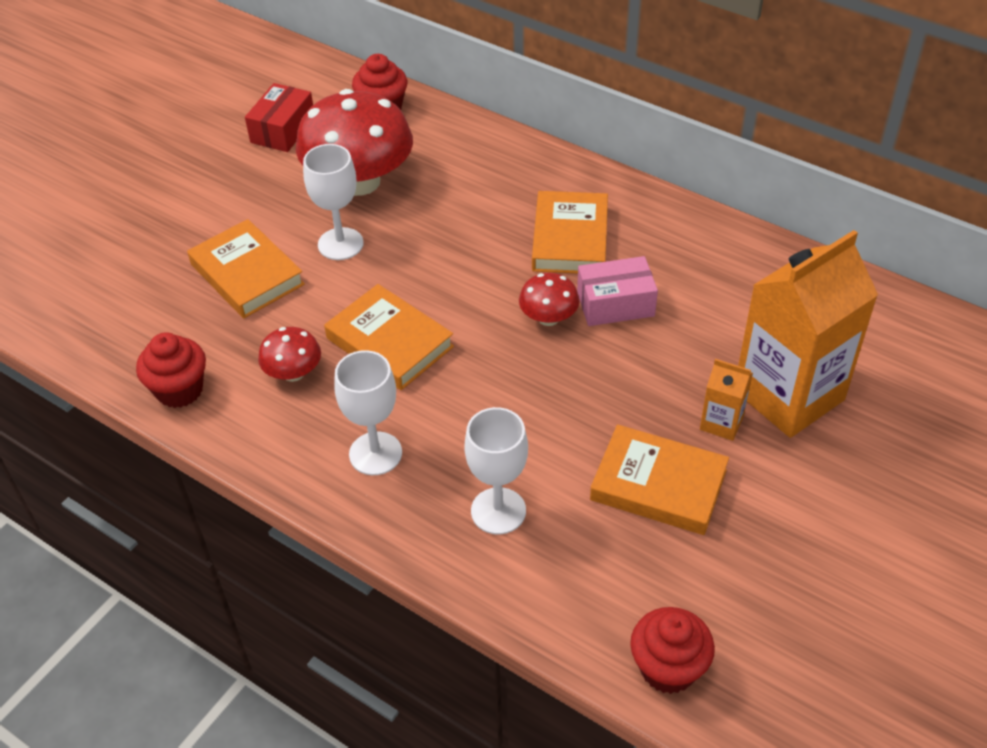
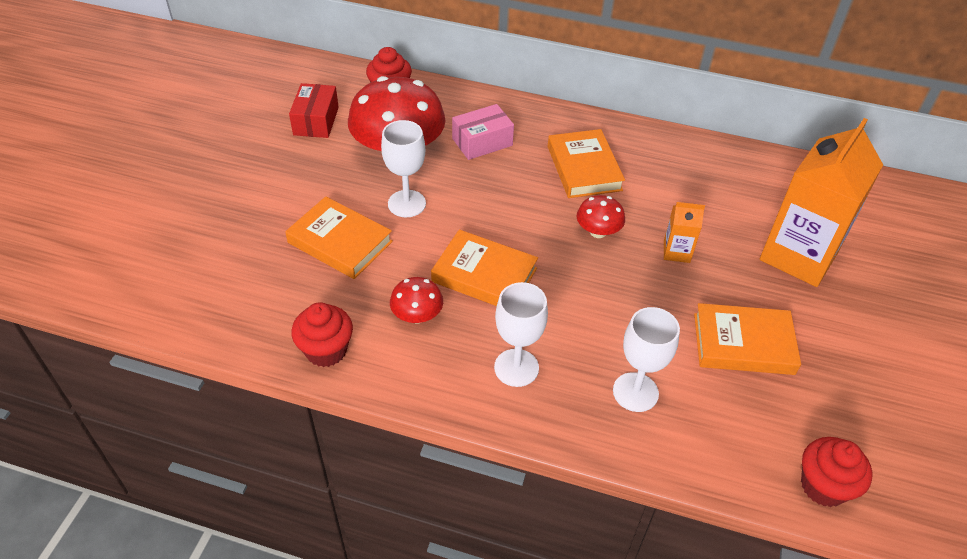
camera: 20 degrees left, 0 degrees up
(615, 304) = (642, 211): pink box -> pink box (482, 142)
(721, 423) = (763, 286): orange carton -> orange carton (676, 252)

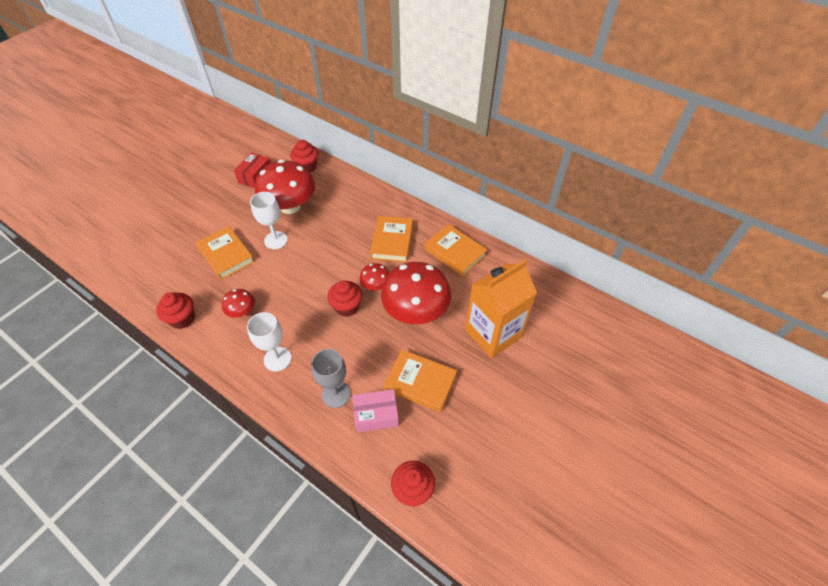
camera: 20 degrees right, 5 degrees up
(482, 142) = (341, 210): pink box -> pink box (376, 415)
(484, 275) = (293, 296): orange book -> orange book (455, 252)
(575, 270) = (347, 307): none -> red cupcake
(635, 392) = (336, 394): white goblet -> grey goblet
(676, 252) = (416, 311): orange carton -> red mushroom

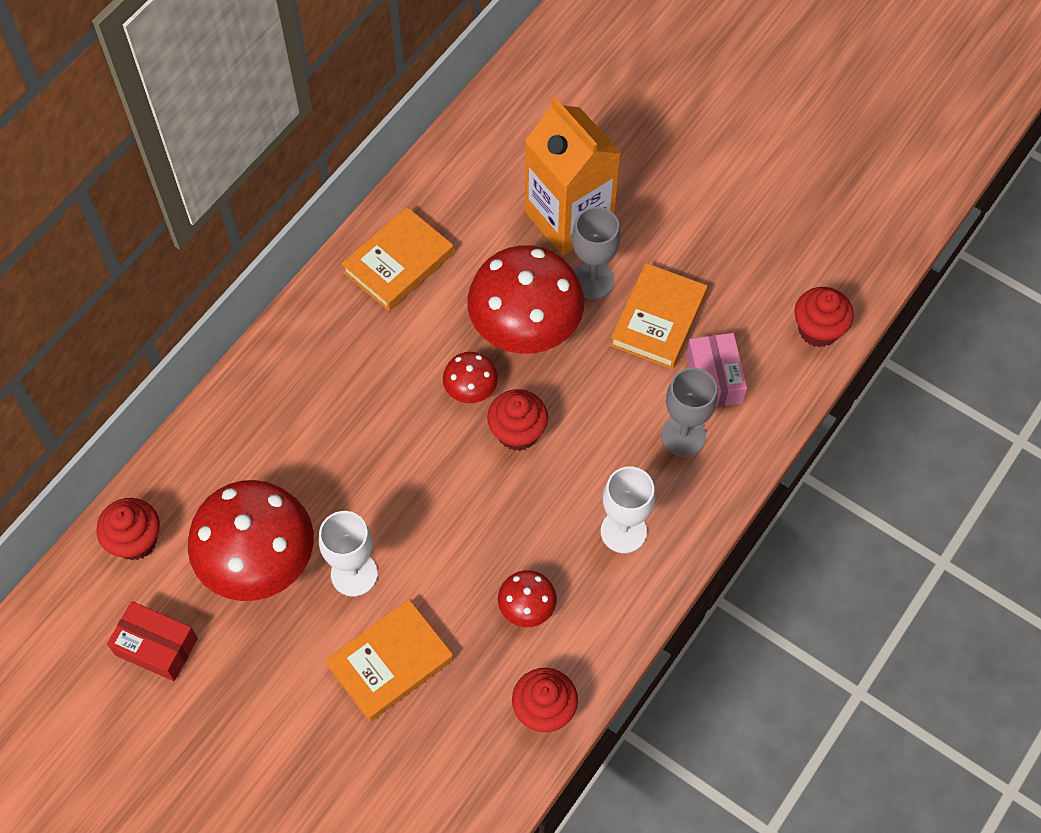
camera: 90 degrees left, 10 degrees up
(392, 241) = (367, 365): orange book -> none
(448, 346) = (592, 280): none -> grey goblet

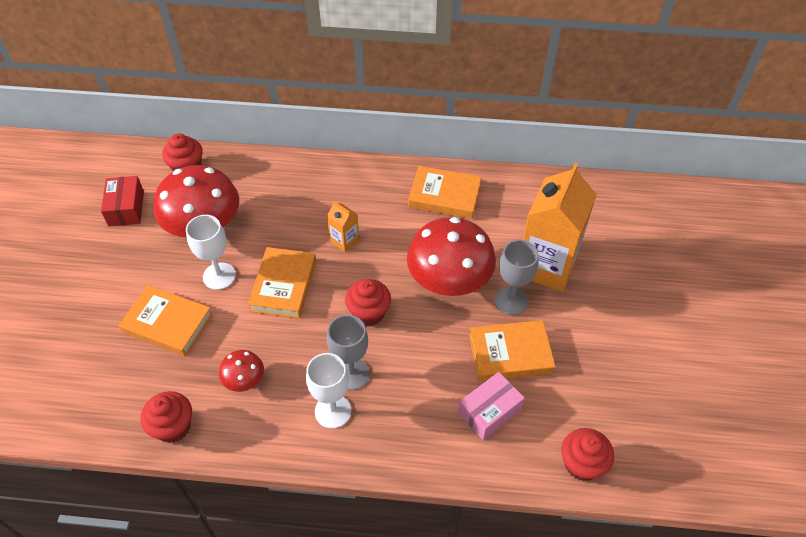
camera: 60 degrees right, 10 degrees down
(393, 406) = (344, 240): none -> orange carton
(417, 506) = (283, 285): none -> orange book
(470, 389) = (383, 273): red mushroom -> none
(683, 436) = (430, 413): grey goblet -> grey goblet (351, 374)

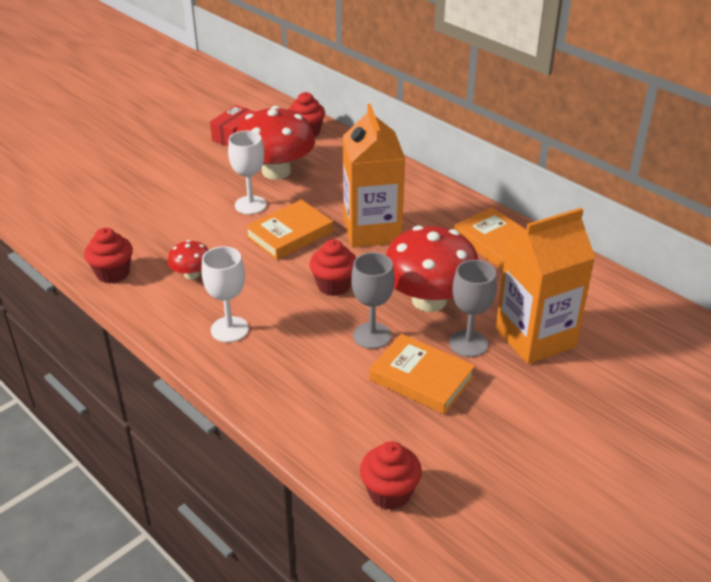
camera: 40 degrees right, 15 degrees down
(168, 323) = (182, 214): orange book -> none
(344, 240) = (372, 231): orange carton -> orange carton, size x2.29
(351, 374) = (272, 315): grey goblet -> grey goblet (372, 335)
(489, 411) = (353, 405): pink box -> none

